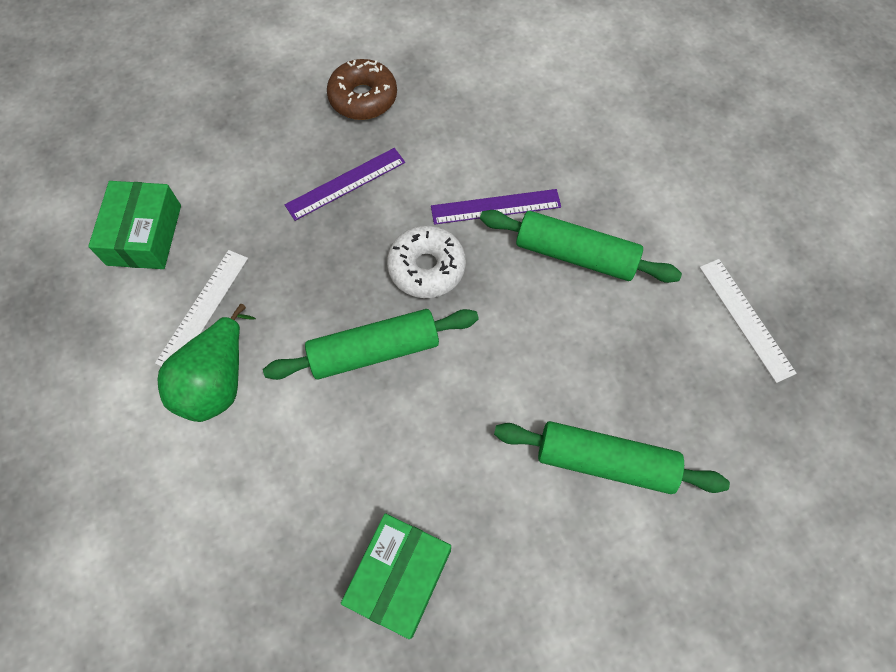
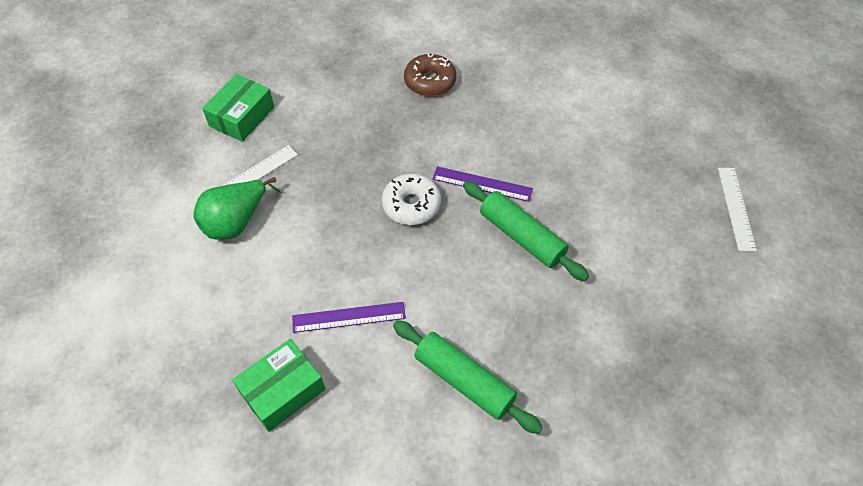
camera: 25 degrees right, 10 degrees down
(345, 183) = (387, 131): purple ruler -> purple ruler (349, 317)
(374, 350) = (346, 243): green rolling pin -> none
(745, 319) = (626, 330): white ruler -> white ruler (736, 208)

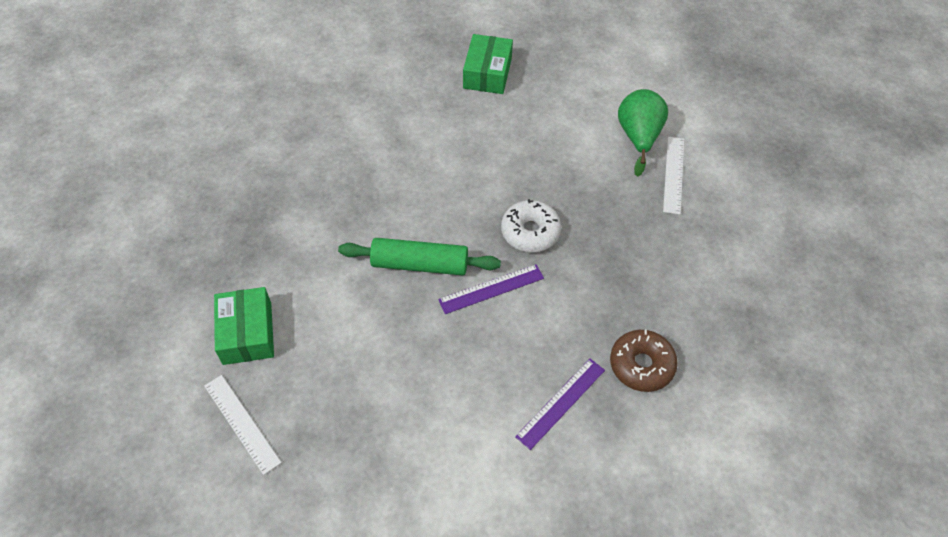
camera: 140 degrees right, 0 degrees up
(242, 116) = (747, 212): green box -> green box (247, 333)
(349, 317) = (492, 131): purple ruler -> purple ruler (561, 403)
(464, 381) = (380, 143): green rolling pin -> none

